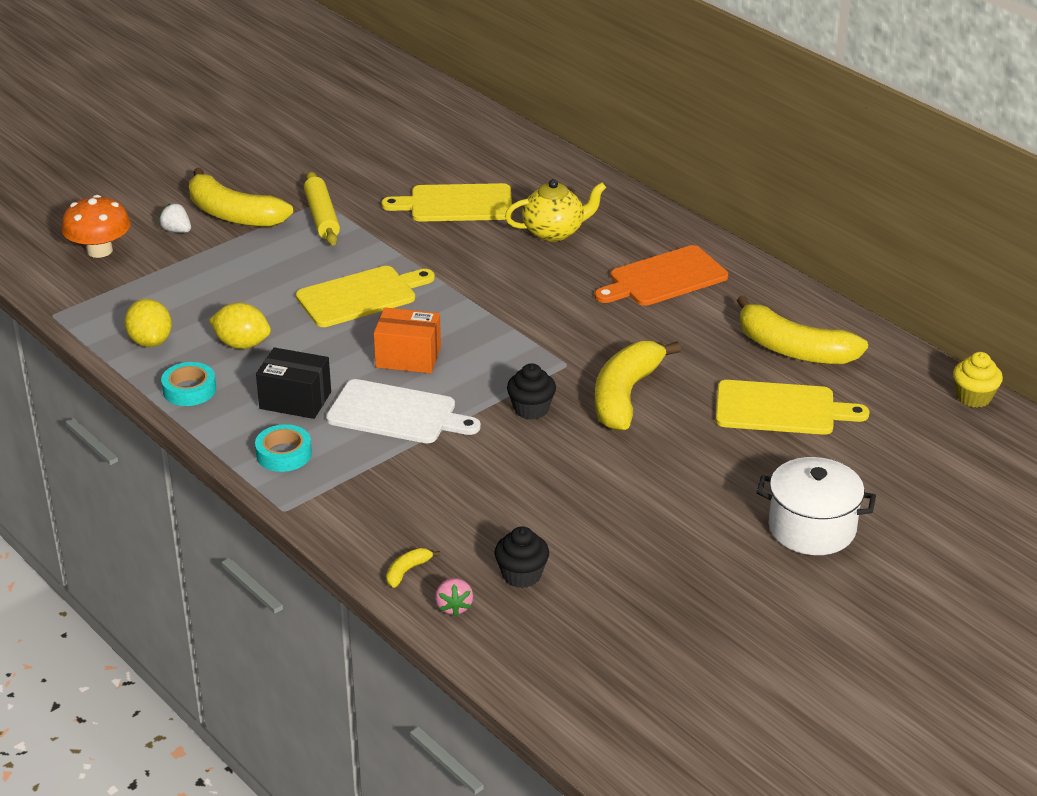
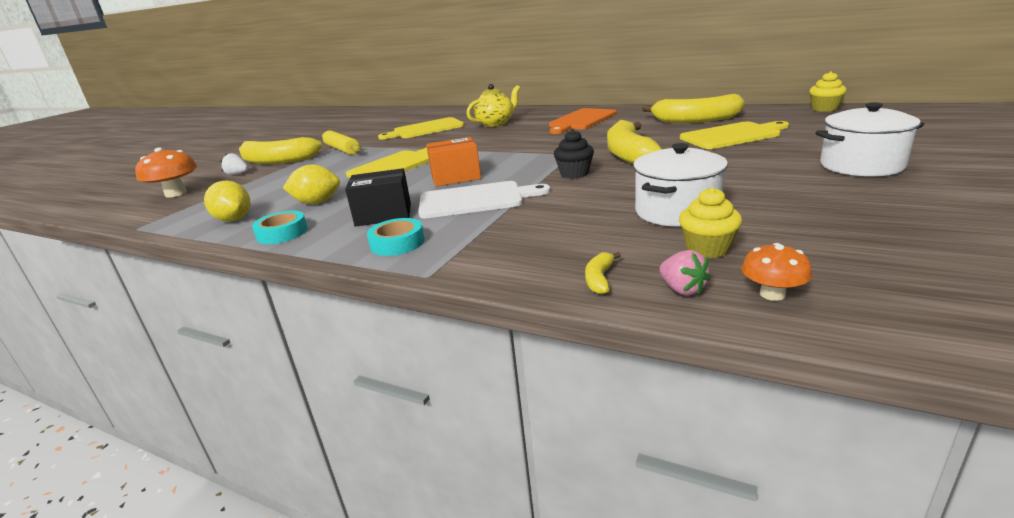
camera: 20 degrees left, 10 degrees down
(508, 637) = (772, 294): none -> orange mushroom
(521, 575) = (707, 249): black cupcake -> yellow cupcake
(555, 518) = (677, 211): none -> white pot

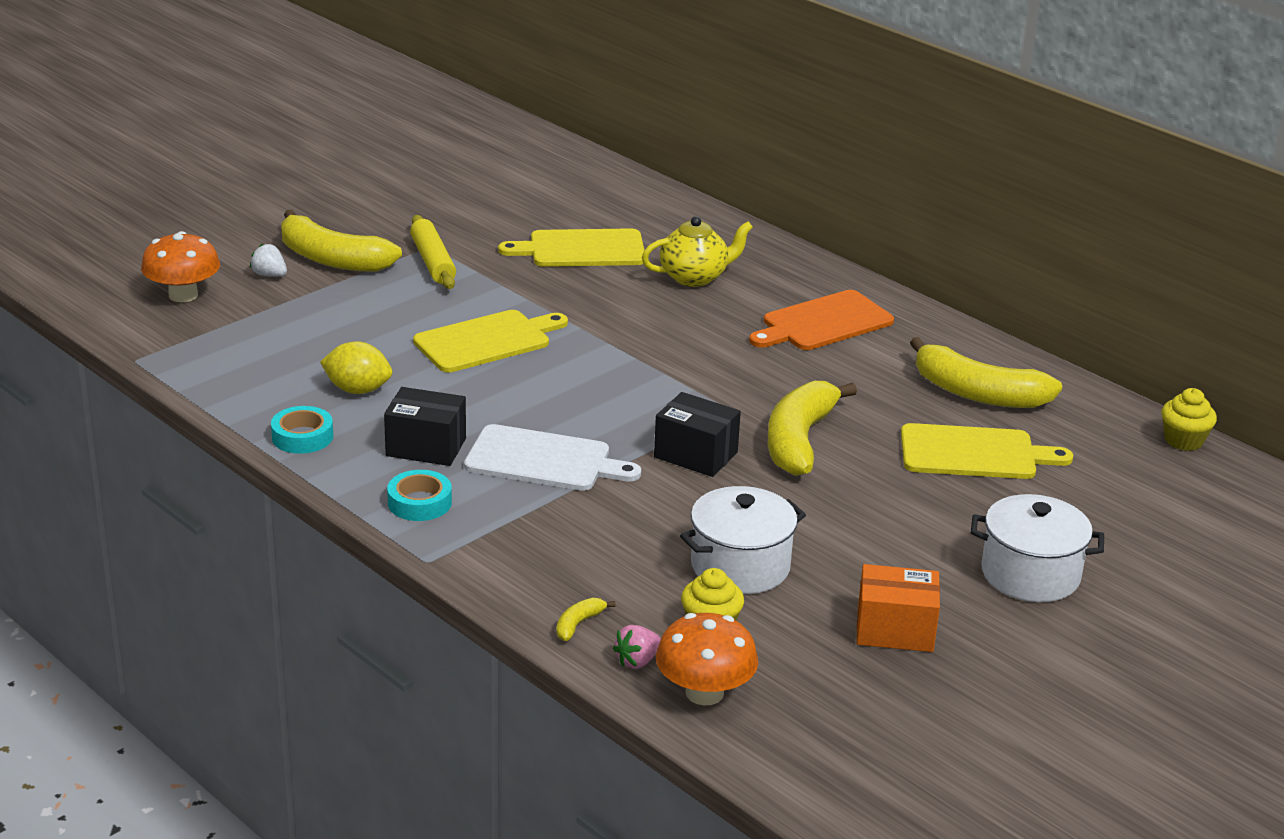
camera: 15 degrees right, 5 degrees up
(234, 219) = (252, 387): yellow lemon -> none
(455, 177) = (549, 403): orange box -> orange box (895, 630)
(574, 174) = (695, 455): black cupcake -> black box
(682, 289) = (637, 661): pink strawberry -> pink strawberry turned 60 degrees clockwise
(772, 294) = (704, 693): orange mushroom -> orange mushroom, size x1.70

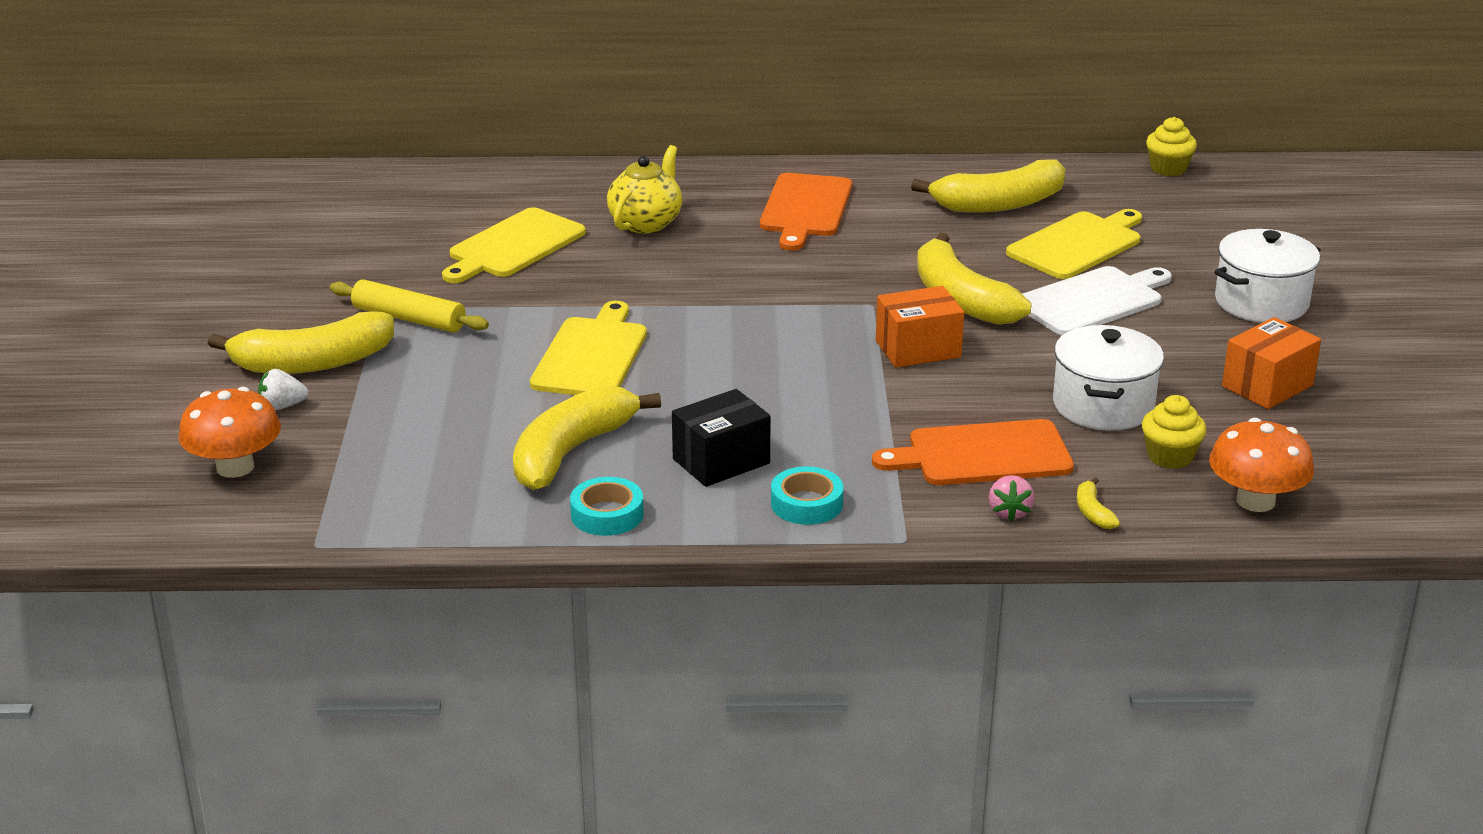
camera: 45 degrees left, 0 degrees up
(357, 390) = (571, 452): yellow lemon -> yellow banana
(544, 460) = (826, 416): white cutting board -> white cutting board (1092, 300)
(588, 544) = (982, 455): none -> orange cutting board
(637, 661) = (1177, 510): pink strawberry -> pink strawberry (1009, 512)
(695, 455) = (918, 349): black box -> orange box

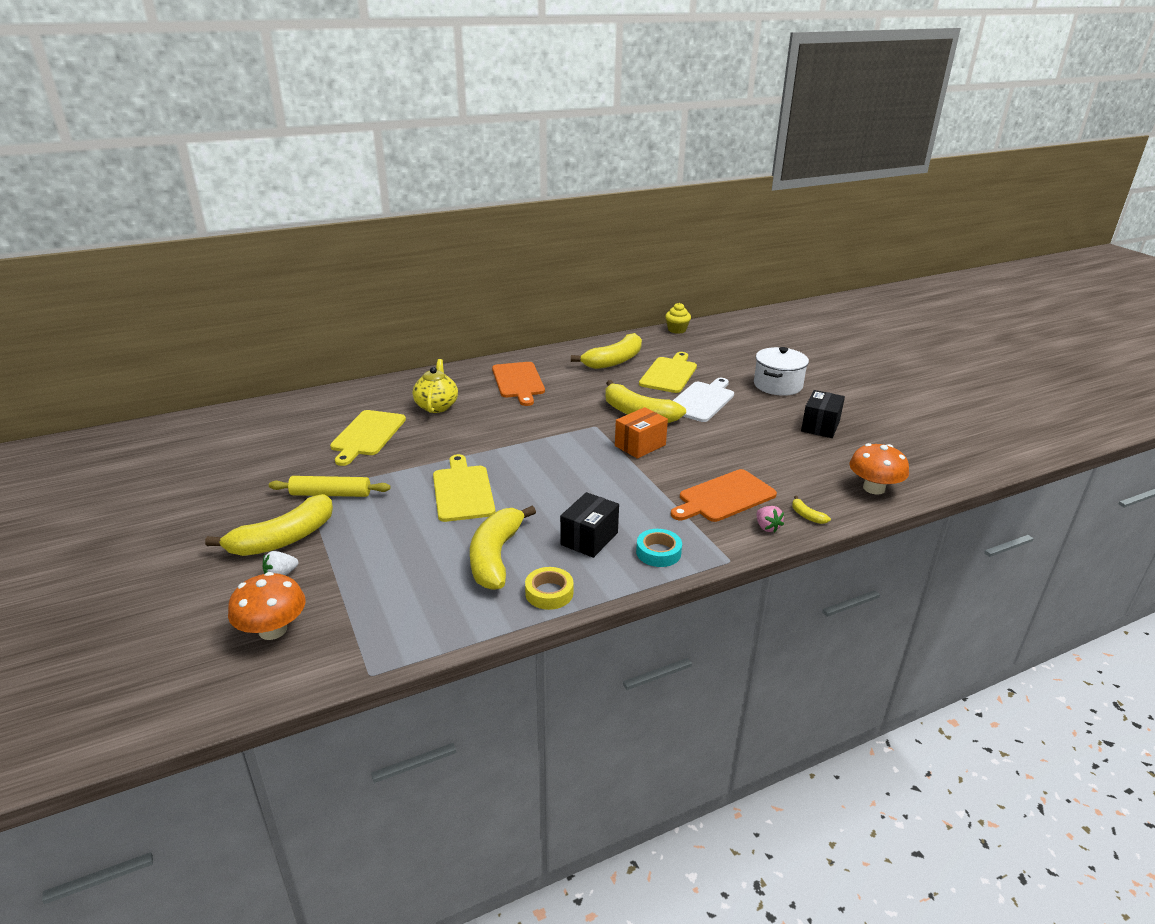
camera: 25 degrees left, 0 degrees up
(607, 514) = (549, 593): turquoise tape -> yellow tape
(1103, 405) = (757, 455): white pot -> none
(1170, 457) = (813, 474): yellow cupcake -> none
(1267, 386) = (820, 426): orange box -> black box

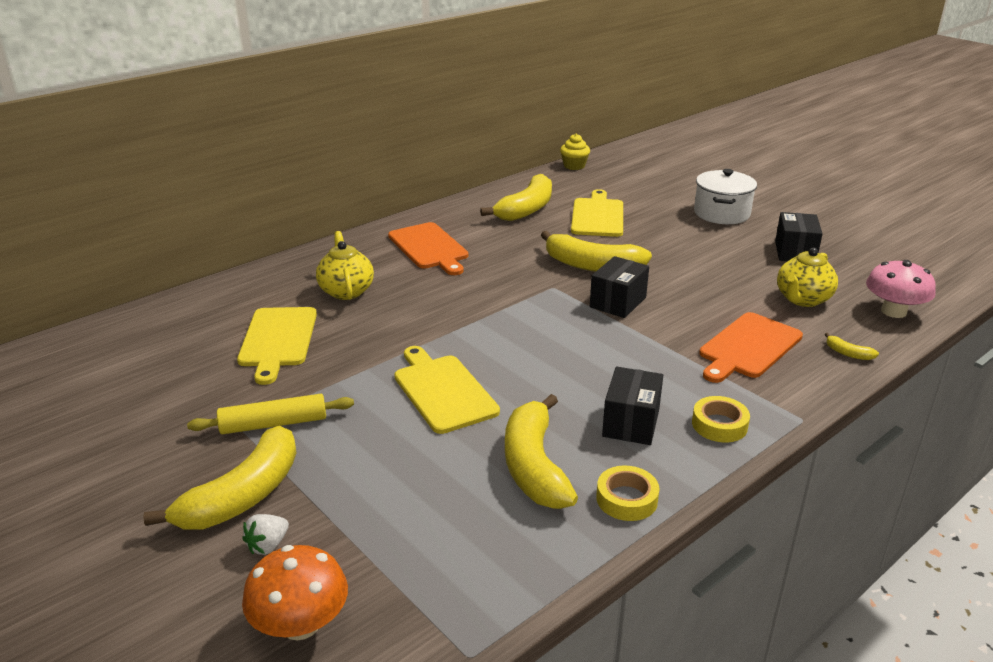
camera: 15 degrees left, 0 degrees up
(640, 445) = (618, 302): orange box -> black box
(658, 552) = (719, 425): turquoise tape -> yellow tape
(701, 400) = (652, 241): white cutting board -> none
(767, 527) = (816, 374): pink strawberry -> none
(798, 466) = (802, 299): none -> yellow teapot
(874, 488) = (893, 311): orange mushroom -> pink mushroom

